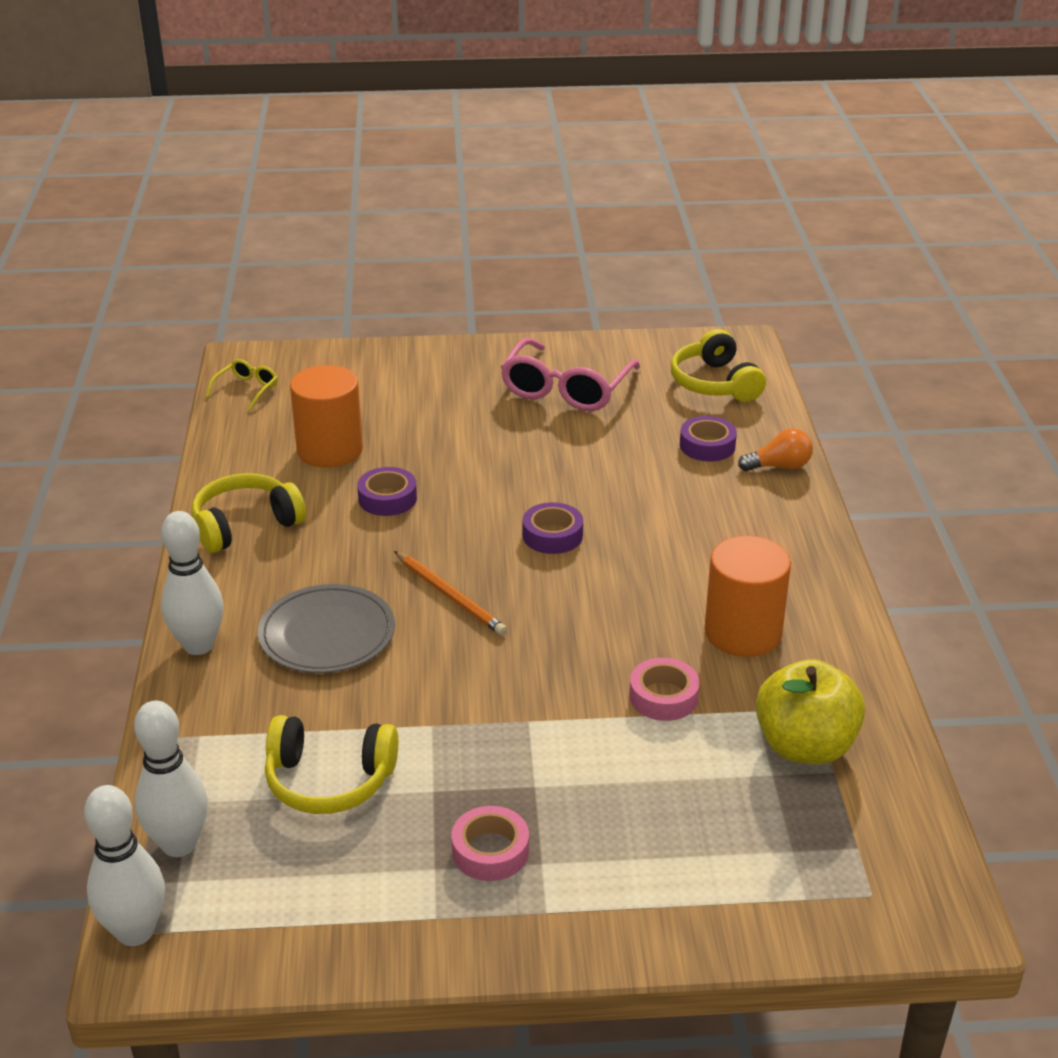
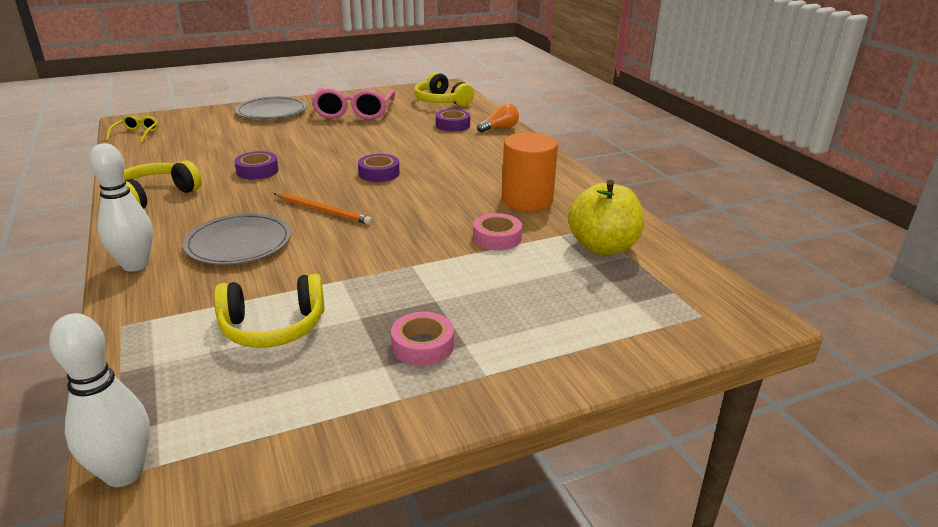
camera: 20 degrees left, 5 degrees down
(179, 844) = (152, 396): white bowling pin -> none
(330, 450) = (207, 154): orange cylinder -> none
(445, 368) = (272, 112): none -> grey plate

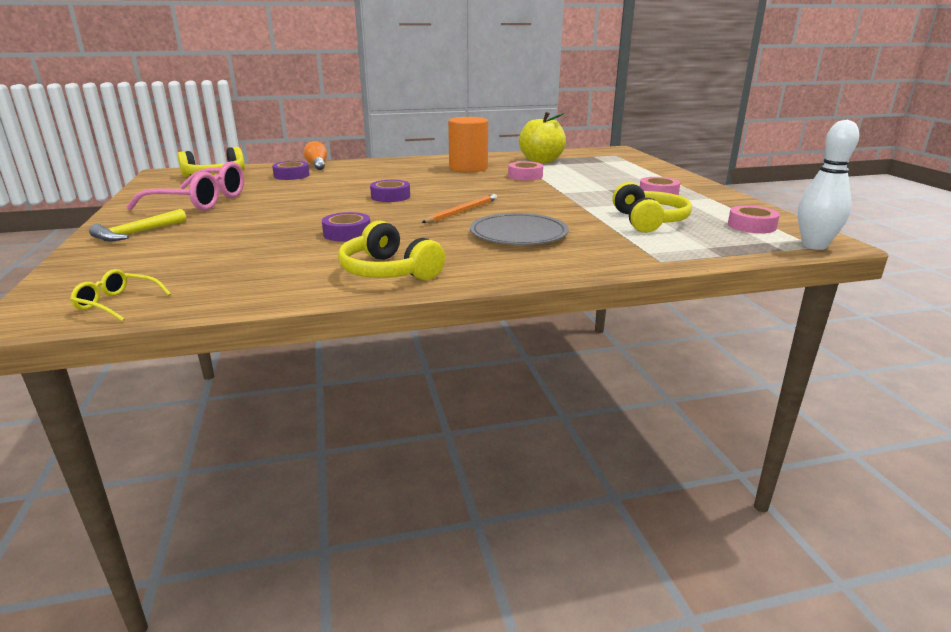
camera: 80 degrees left, 5 degrees down
(135, 265) = (557, 265): white bowling pin -> none
(236, 422) = (751, 226): none -> pink tape
(272, 112) = (137, 233): grey plate -> yellow hammer

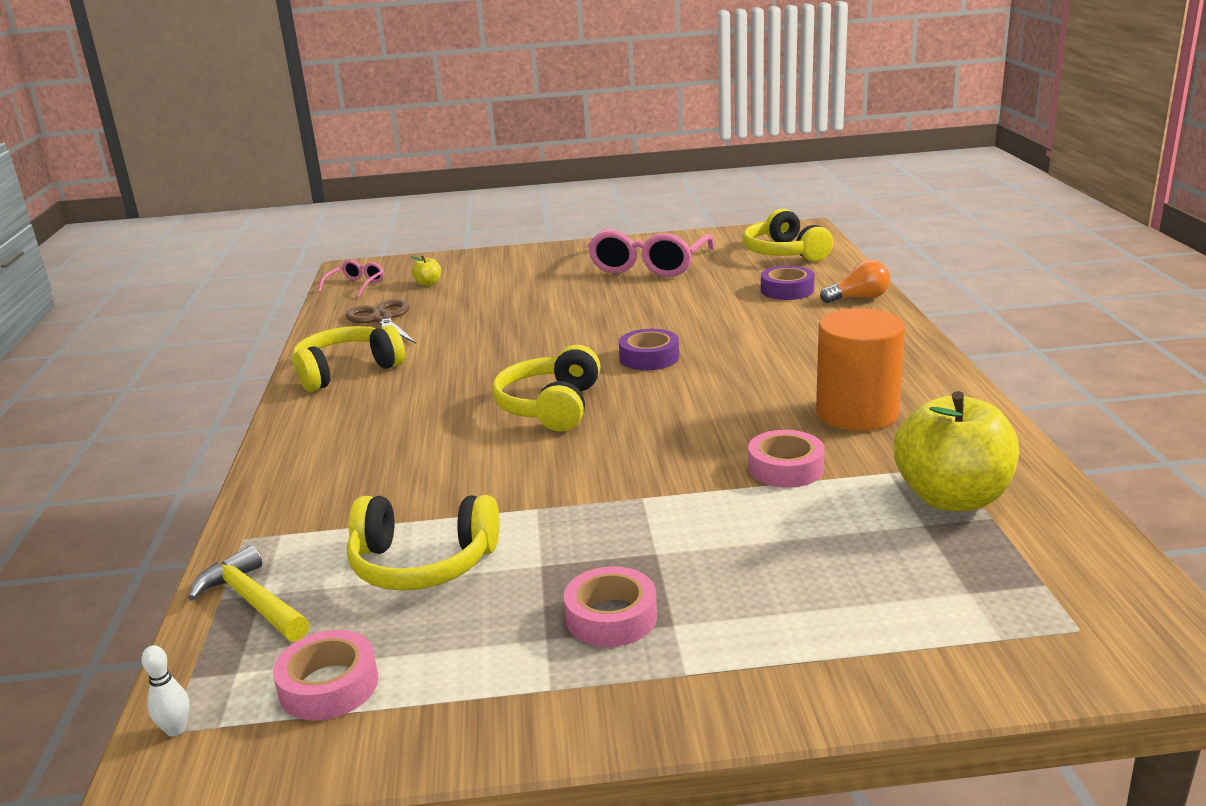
camera: 100 degrees right, 0 degrees up
(117, 303) = (356, 285): yellow glasses -> pink glasses
(137, 233) = (537, 261): yellow hammer -> yellow hammer (252, 601)
(157, 268) = (428, 284): none -> yellow apple
(257, 275) = (382, 319): none -> brown scissors
(347, 233) = (486, 344): purple tape -> none
(462, 211) = (550, 407): orange pencil -> yellow headphones
(518, 234) = (424, 443): grey plate -> none
(814, 246) = (176, 729): white bowling pin -> white bowling pin, size x0.41

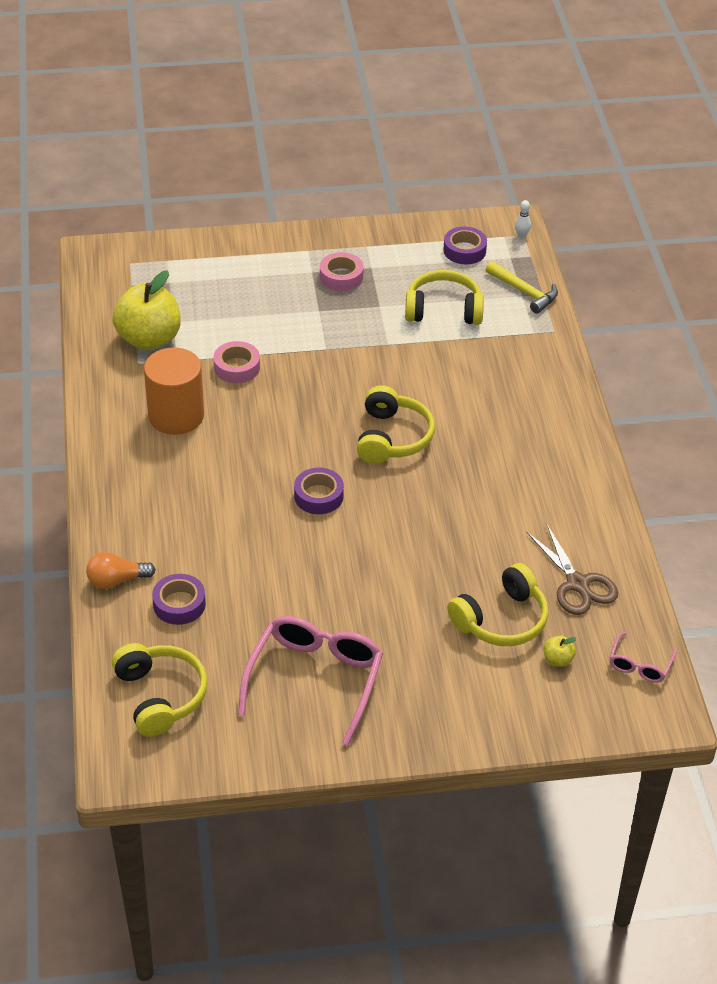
camera: 175 degrees right, 20 degrees up
(329, 686) = (464, 250): pink tape -> purple tape
(346, 371) = (572, 497): yellow headphones -> yellow headphones (501, 620)

